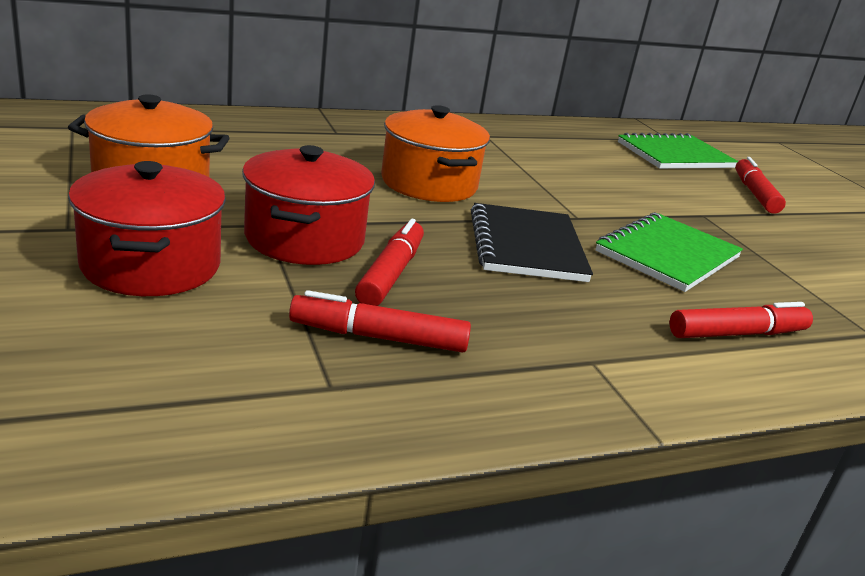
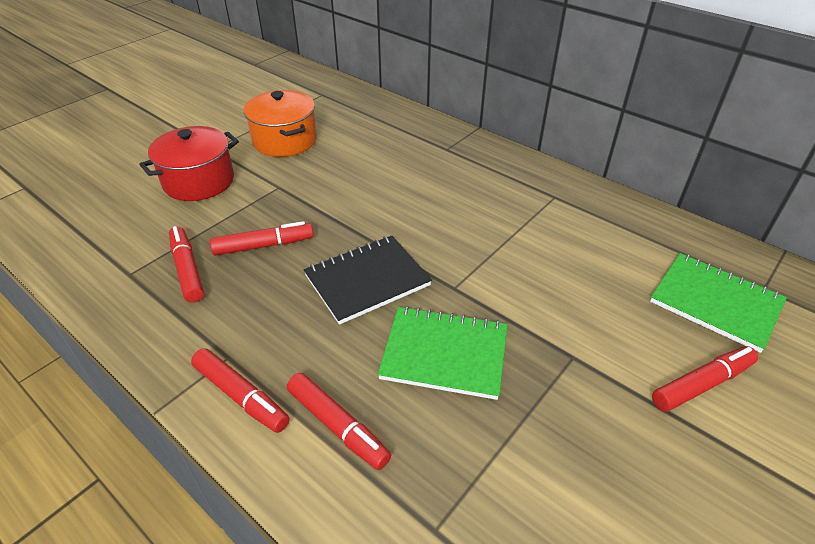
camera: 65 degrees right, 15 degrees up
(305, 238) = (275, 204): red pot -> none
(429, 183) = (415, 209): orange pot -> none
(665, 372) = (241, 396): none -> red marker

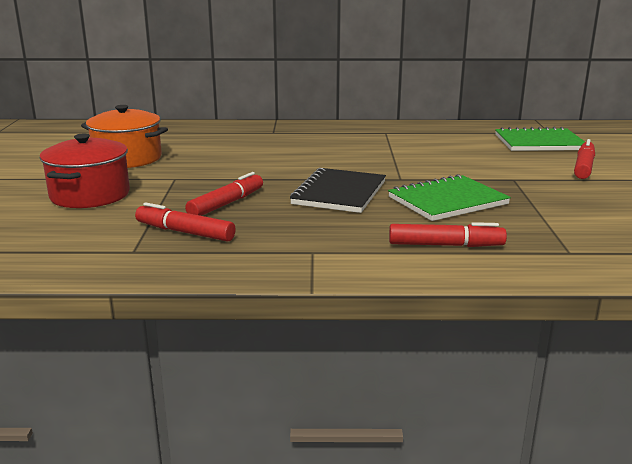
camera: 40 degrees left, 20 degrees down
(241, 396) = (359, 260): red marker -> none

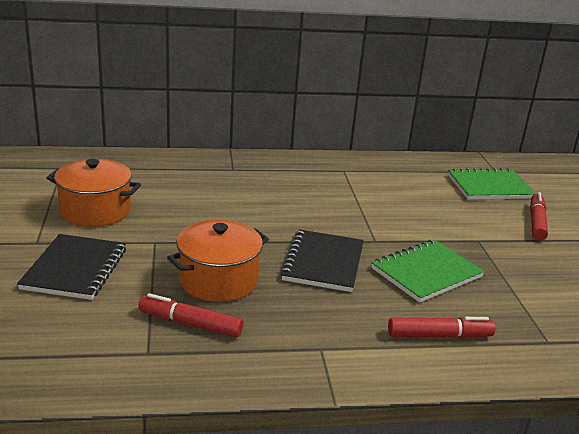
camera: 10 degrees left, 5 degrees up
(90, 195) = (75, 269): red pot -> black notebook
(226, 204) = (218, 280): red marker -> orange pot

